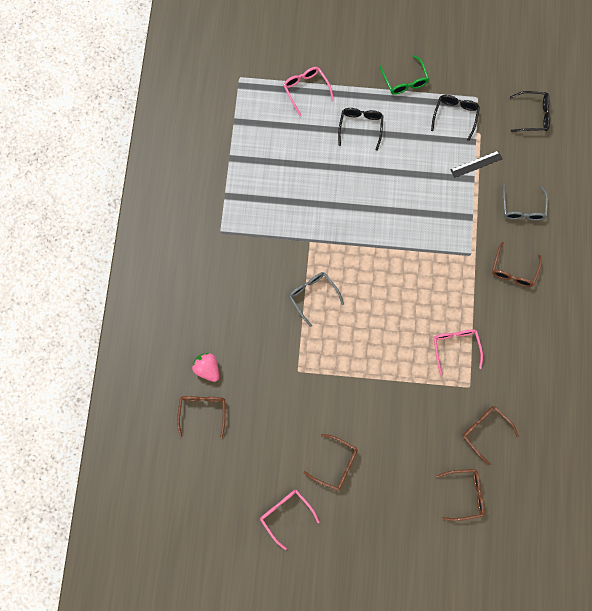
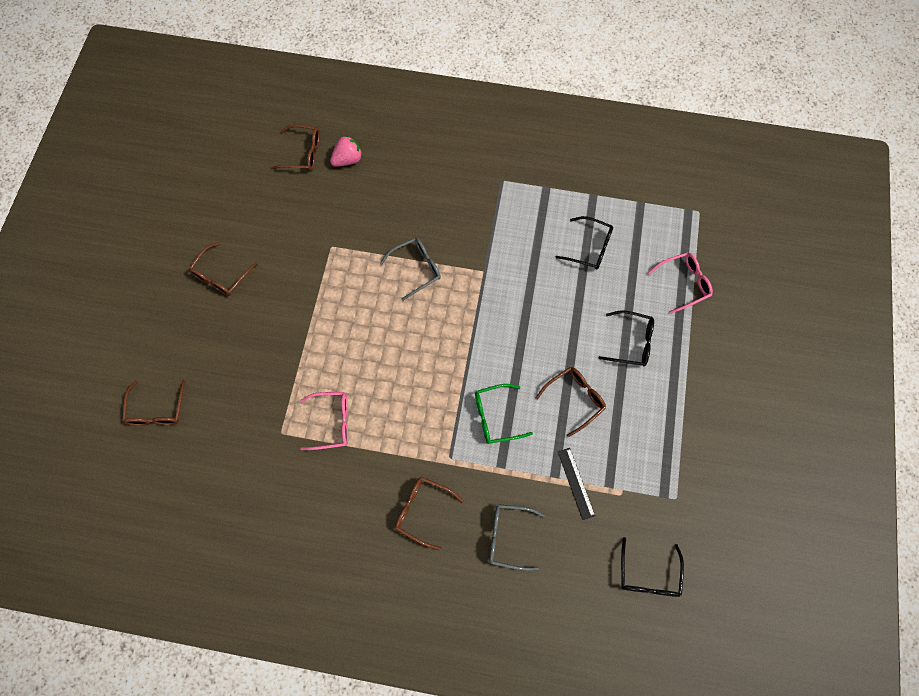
camera: 95 degrees right, 5 degrees down
(286, 514) = (180, 223): pink glasses -> none
(404, 81) = (699, 404): green glasses -> green glasses (496, 417)
(455, 116) = (647, 464): black glasses -> black glasses (589, 248)
(485, 431) = (224, 444): brown glasses -> brown glasses (574, 399)

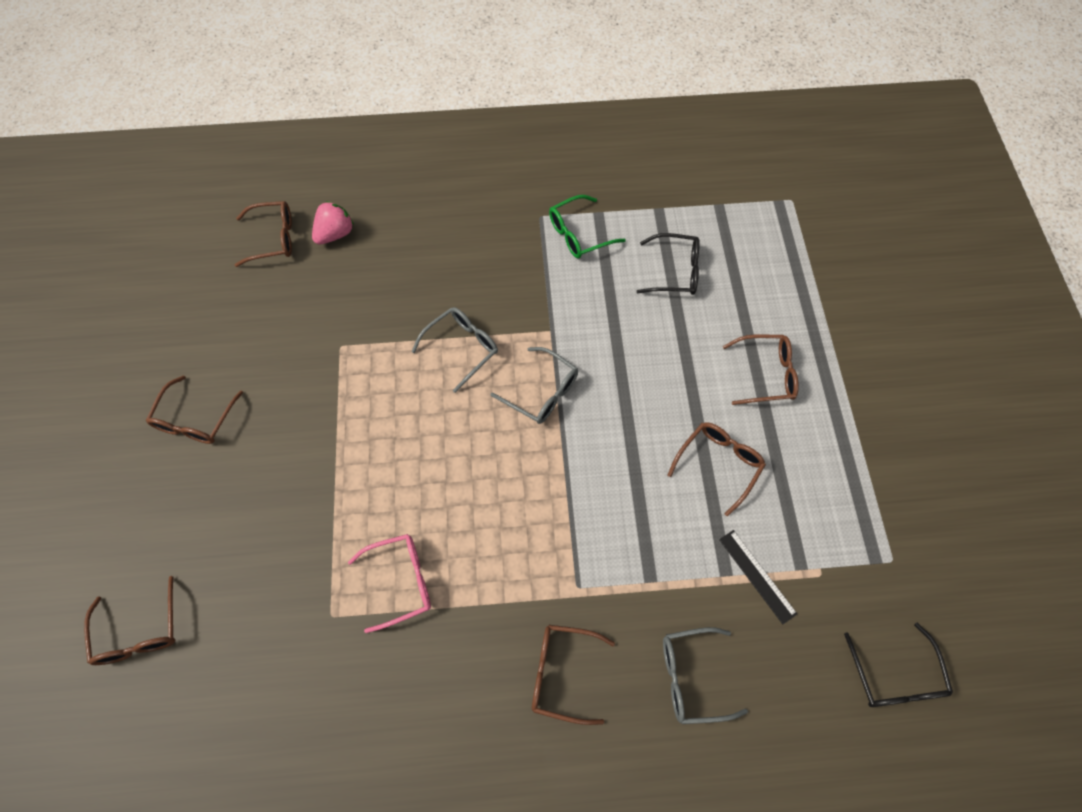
camera: 15 degrees left, 5 degrees down
(464, 315) = (542, 392): none -> grey glasses
(496, 417) = (623, 514): green glasses -> green glasses (579, 234)
(631, 342) = (765, 374): black glasses -> brown glasses
(683, 283) = (803, 287): pink glasses -> none

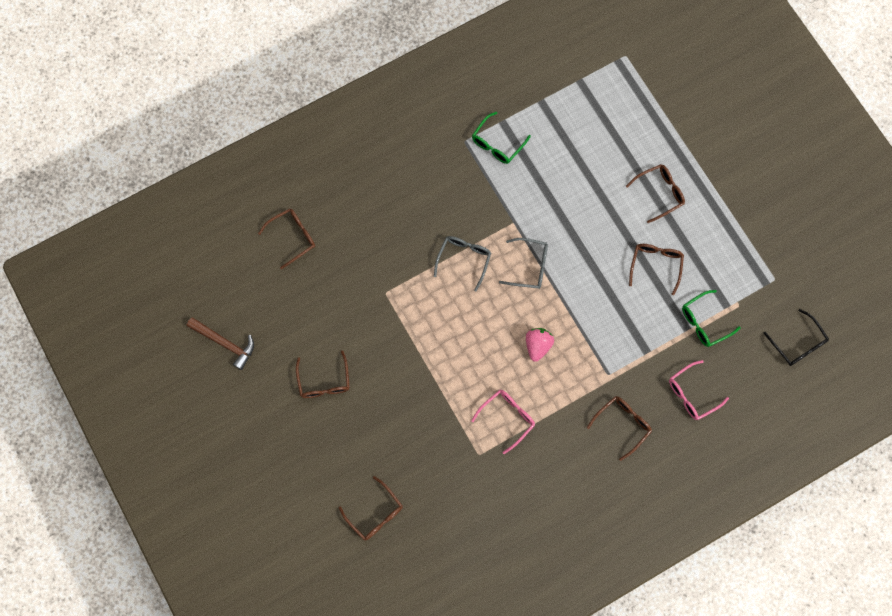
camera: 25 degrees left, 10 degrees up
(113, 321) = (225, 343): none -> brown hammer
(335, 234) = (333, 215): pink strawberry -> pink strawberry (537, 345)
(562, 673) = (622, 424): brown glasses -> brown glasses turned 150 degrees clockwise
(675, 271) = (573, 144): black glasses -> none
(692, 677) = (692, 394): grey glasses -> pink glasses
(757, 576) = (704, 322): black ruler -> green glasses

